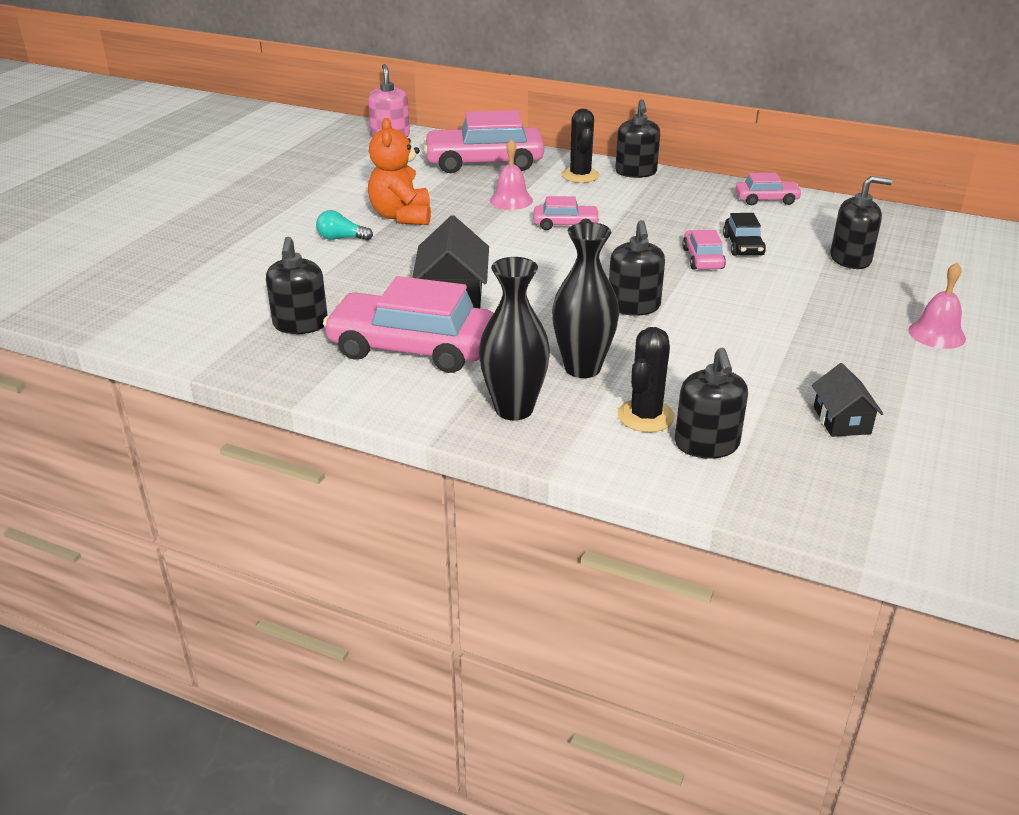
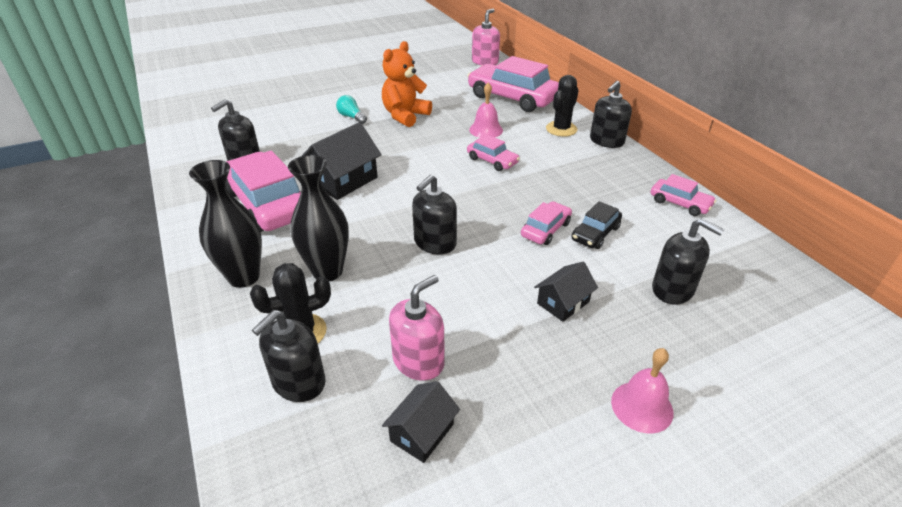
camera: 40 degrees right, 5 degrees up
(766, 385) = (418, 361): none -> pink soap dispenser
(797, 301) = (563, 302): none -> black house

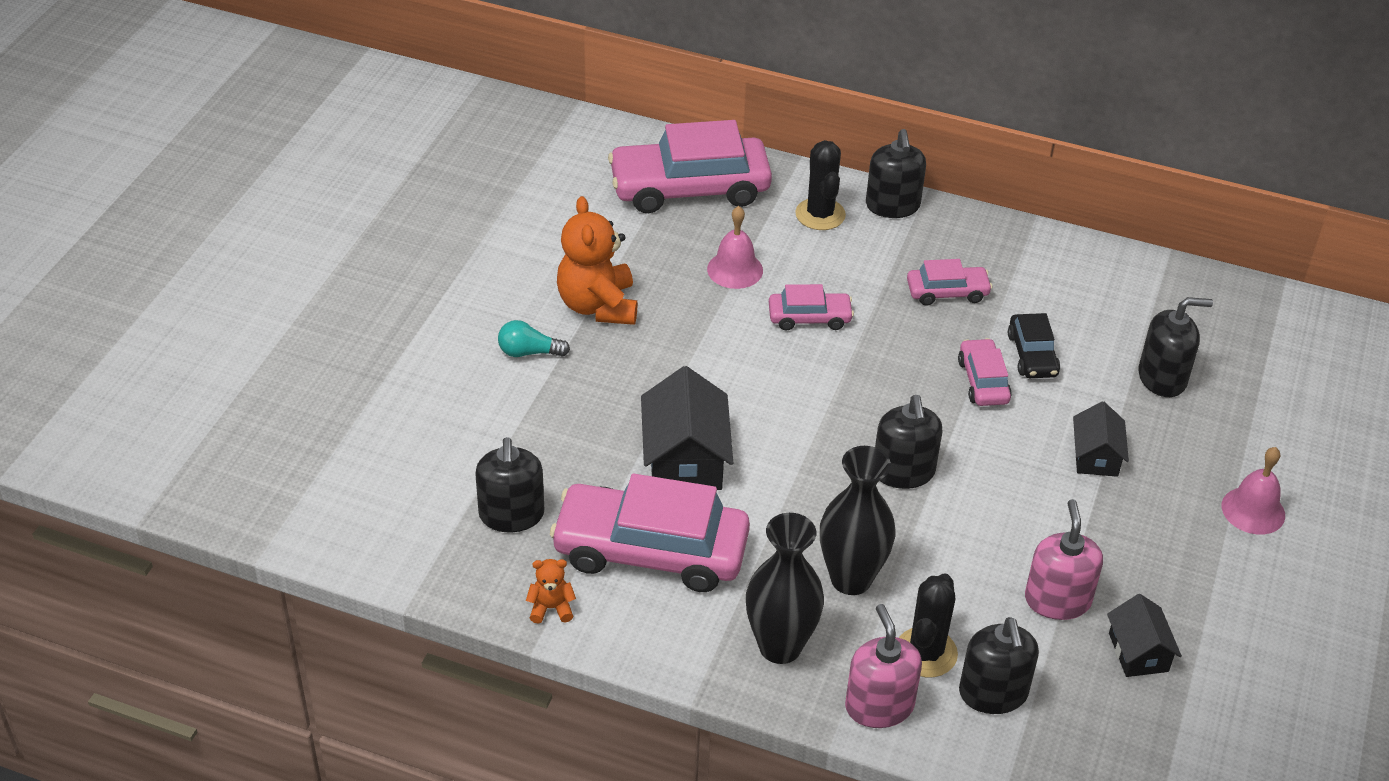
camera: 45 degrees left, 5 degrees up
(194, 200) = (551, 608): none -> orange teddy bear
(485, 62) = (553, 130): pink soap dispenser -> pink soap dispenser (879, 706)
(680, 203) = (1062, 261): pink car -> pink car (947, 292)

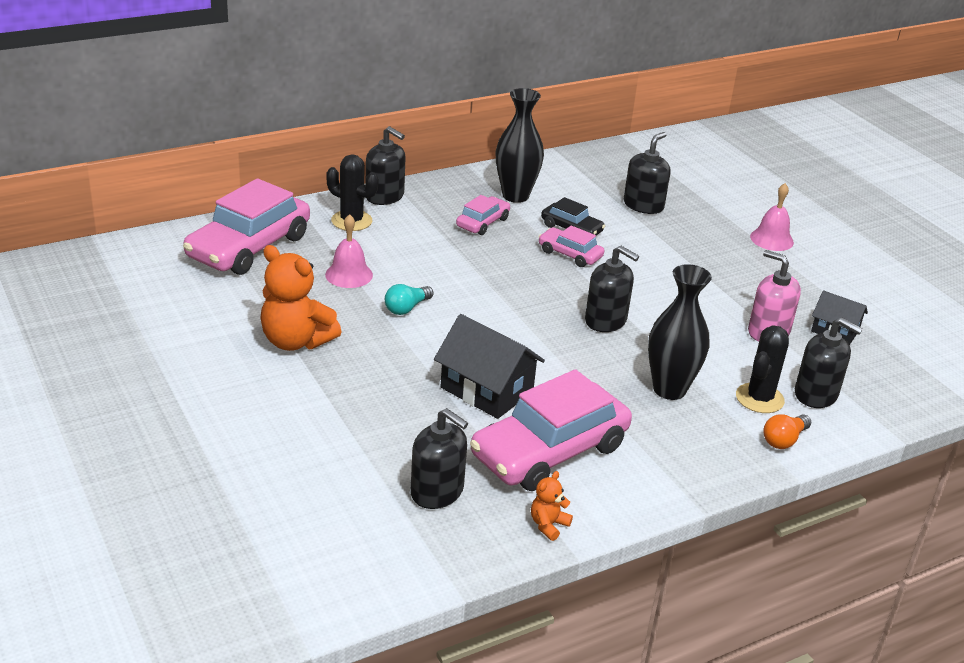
camera: 50 degrees left, 10 degrees down
(529, 352) = (293, 393): turquoise light bulb -> turquoise light bulb (406, 308)
(780, 646) = (694, 448): black vase -> black vase (515, 196)
(809, 318) = (432, 275): pink car -> none
(879, 706) = (784, 440): pink soap dispenser -> orange light bulb
(926, 653) = (759, 398): black cactus -> black cactus turned 60 degrees clockwise
(1095, 456) = (675, 257): black house -> none

